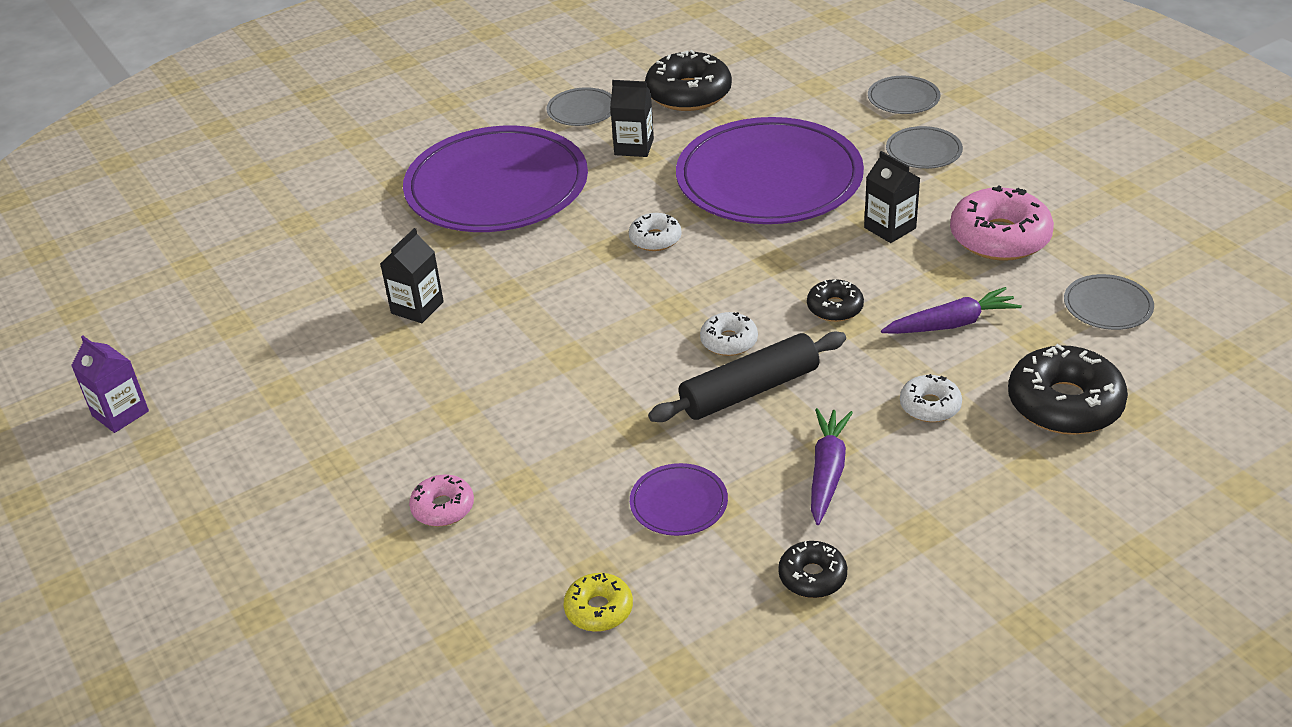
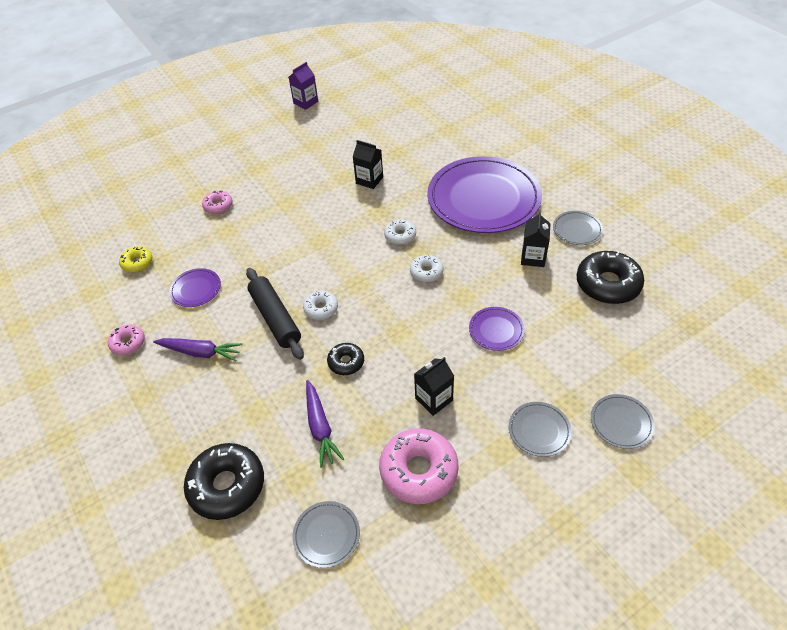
camera: 90 degrees right, 10 degrees up
(769, 179) = (496, 330): purple plate -> purple plate, size x0.41
(812, 577) = (128, 343): black donut -> pink donut
(930, 406) = (242, 407): white donut -> white donut (400, 236)

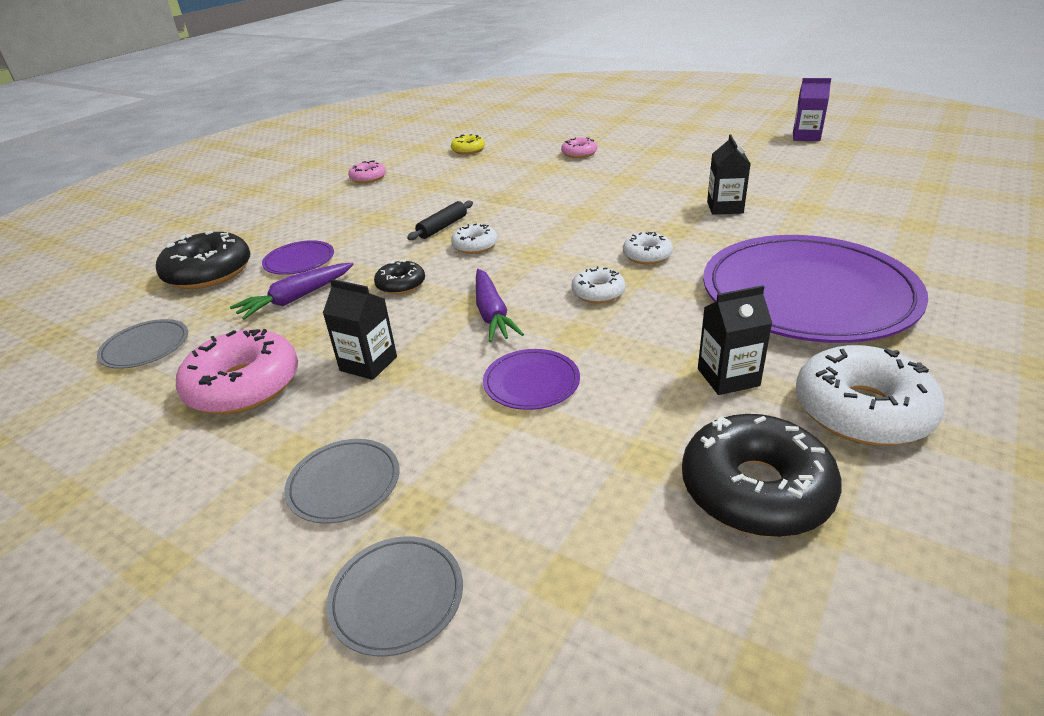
camera: 65 degrees right, 15 degrees down
(196, 289) = (454, 181): purple plate -> purple plate (299, 261)
(200, 352) = (373, 208): purple carrot -> purple carrot (492, 314)
(275, 318) = (442, 227): black rolling pin -> black rolling pin, size x0.58
(577, 230) = (862, 410): grey plate -> white donut

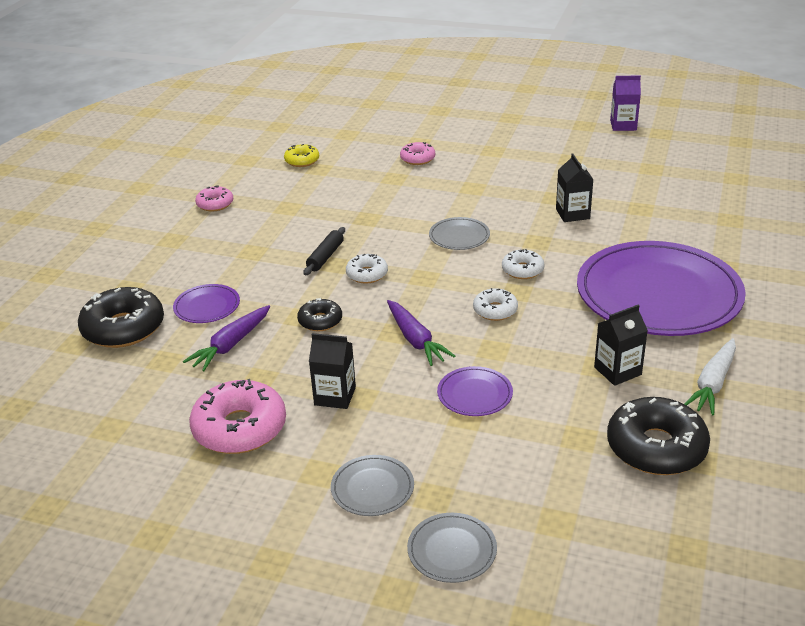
camera: 15 degrees left, 0 degrees up
(145, 347) = (121, 407): grey plate -> grey plate (459, 236)
(862, 410) = (713, 383): white donut -> white carrot

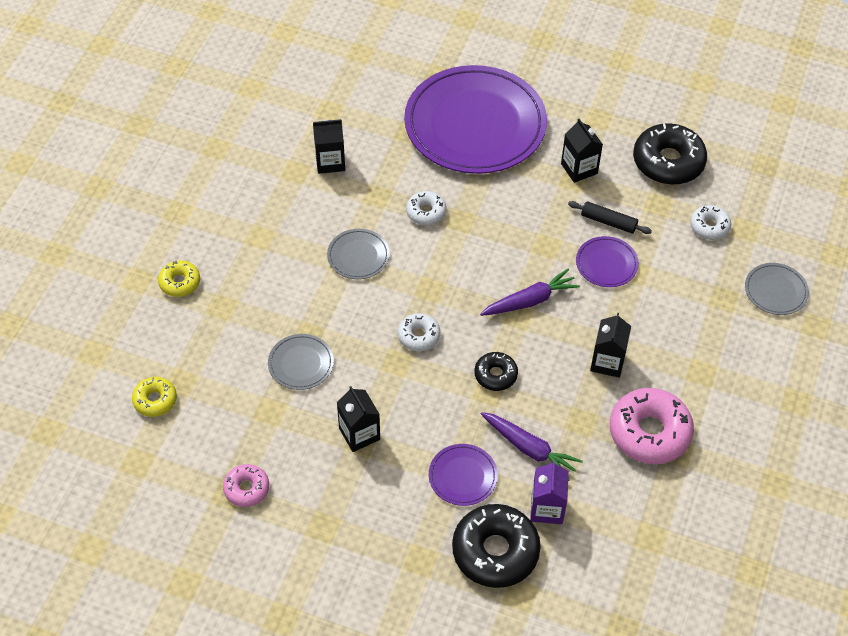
camera: 90 degrees left, 20 degrees up
(260, 250) = (359, 434): none -> black carton
(325, 257) = (381, 372): black rolling pin -> black rolling pin (608, 222)
(372, 488) = (717, 337): grey plate -> grey plate (301, 363)
(417, 159) = (180, 282): pink donut -> yellow donut
(495, 310) = (489, 239): white donut -> white donut (709, 226)
(623, 125) = (148, 92): purple carton -> purple carton (547, 508)
(713, 383) = (596, 115): white carrot -> none

